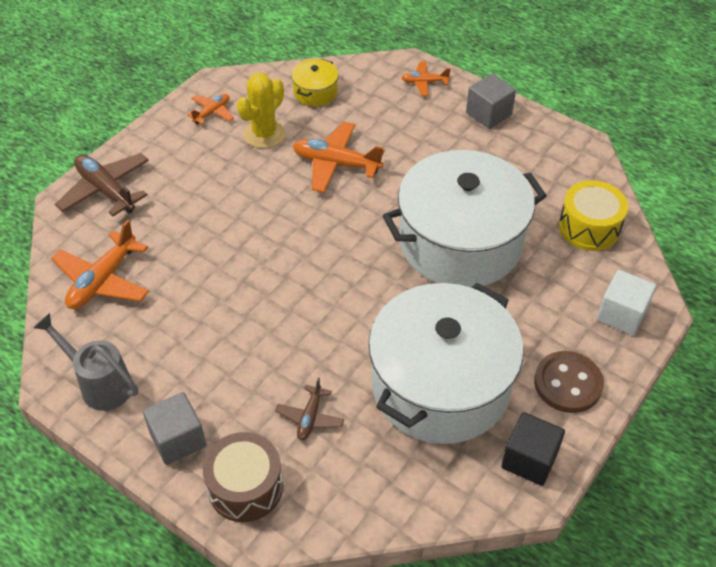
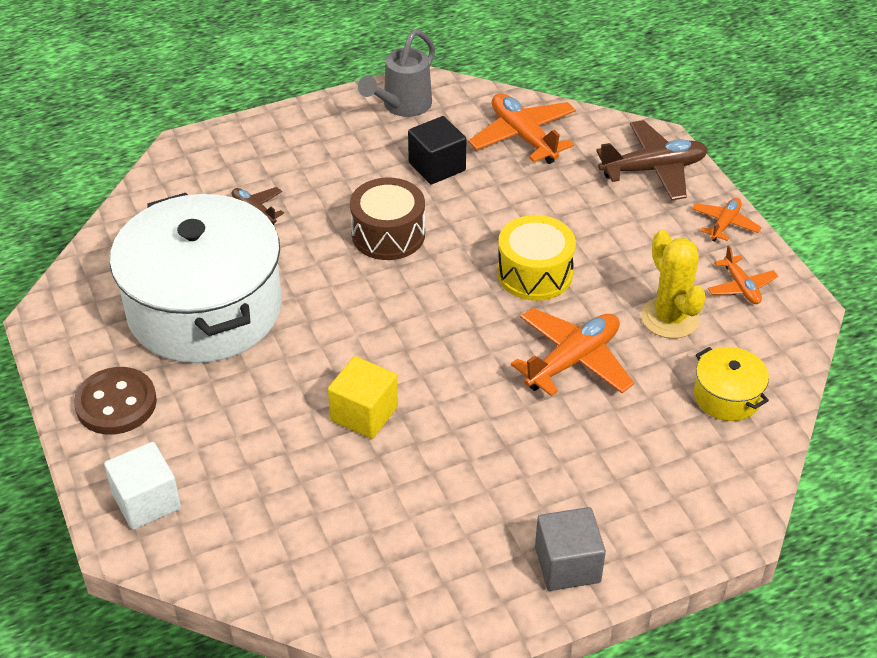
camera: 120 degrees right, 5 degrees down
(100, 383) = (402, 106): grey watering can -> grey watering can turned 150 degrees clockwise
(178, 439) = (306, 132): grey cube -> none
(245, 487) = (226, 154): brown drum -> brown drum (388, 234)
(424, 82) = (682, 524): orange plane -> orange plane (724, 224)
(460, 242) = (364, 414): white pot -> yellow cube
(529, 460) = (75, 331): black cube -> black cube (437, 166)
(589, 227) = (286, 552): yellow drum -> yellow drum (534, 273)

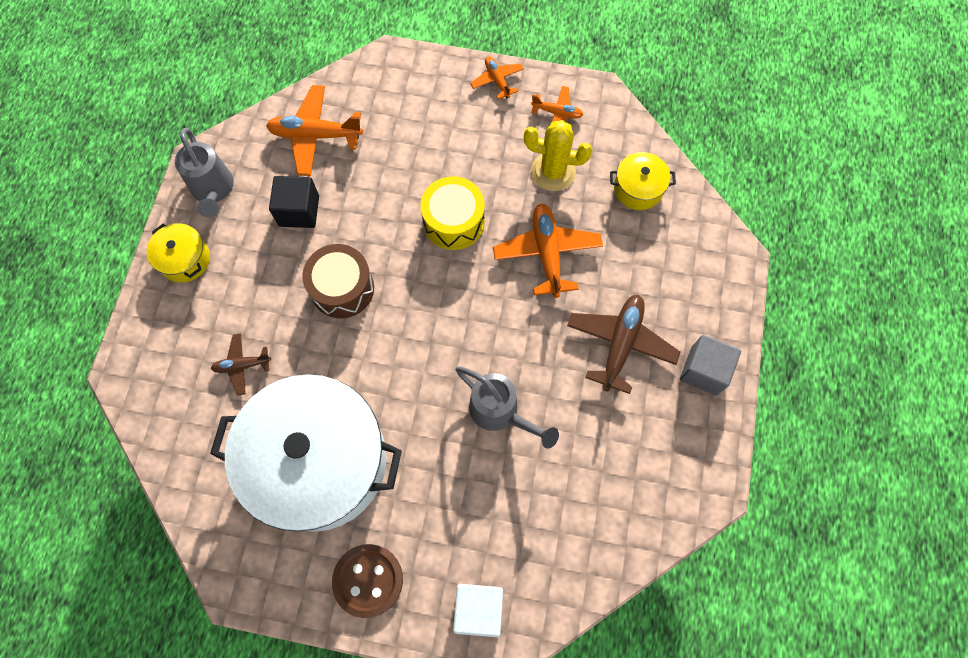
camera: 55 degrees left, 25 degrees up
(320, 125) = (185, 259): none -> yellow pot
(364, 414) = (500, 413): yellow cube -> grey watering can
(653, 169) = (414, 82): brown plane -> brown plane (620, 344)

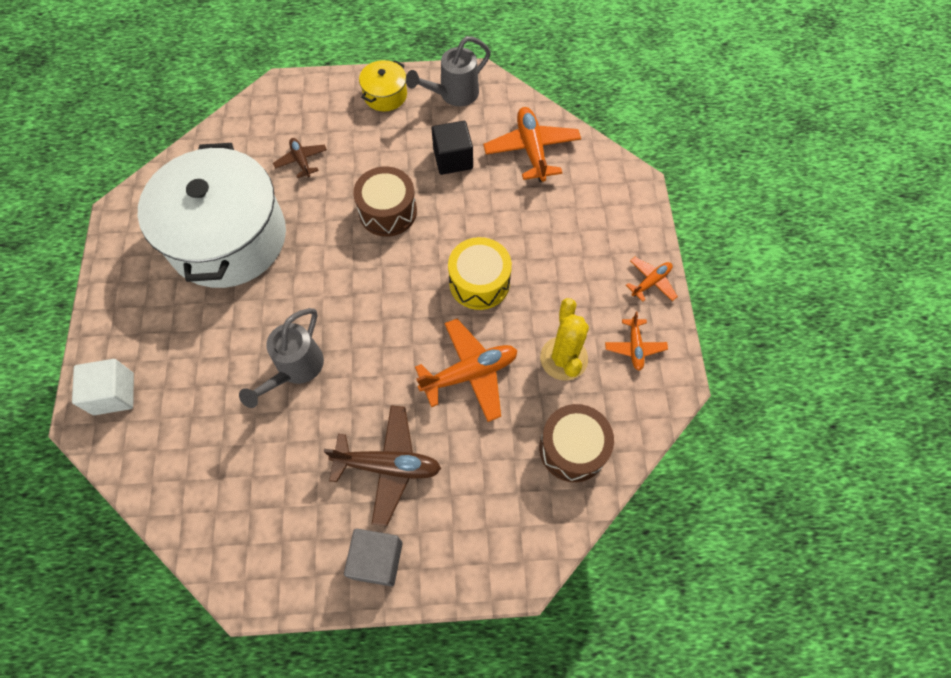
camera: 75 degrees right, 5 degrees down
(368, 580) = (132, 301): brown button -> none
(638, 188) = (572, 448): yellow pot -> brown drum

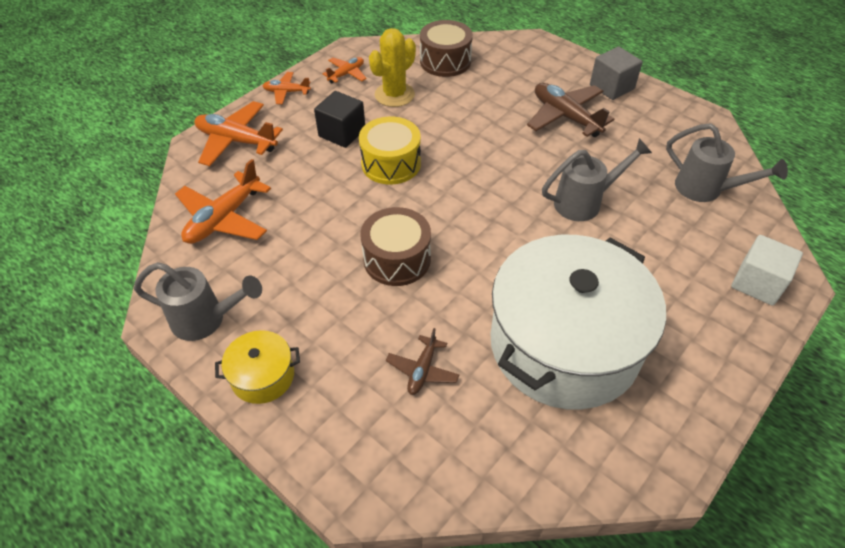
camera: 135 degrees left, 15 degrees down
(199, 472) = (706, 190): none -> grey watering can
(453, 159) = (291, 260): black cube -> black cube (342, 133)
(470, 373) = (462, 124): orange plane -> orange plane (236, 141)

